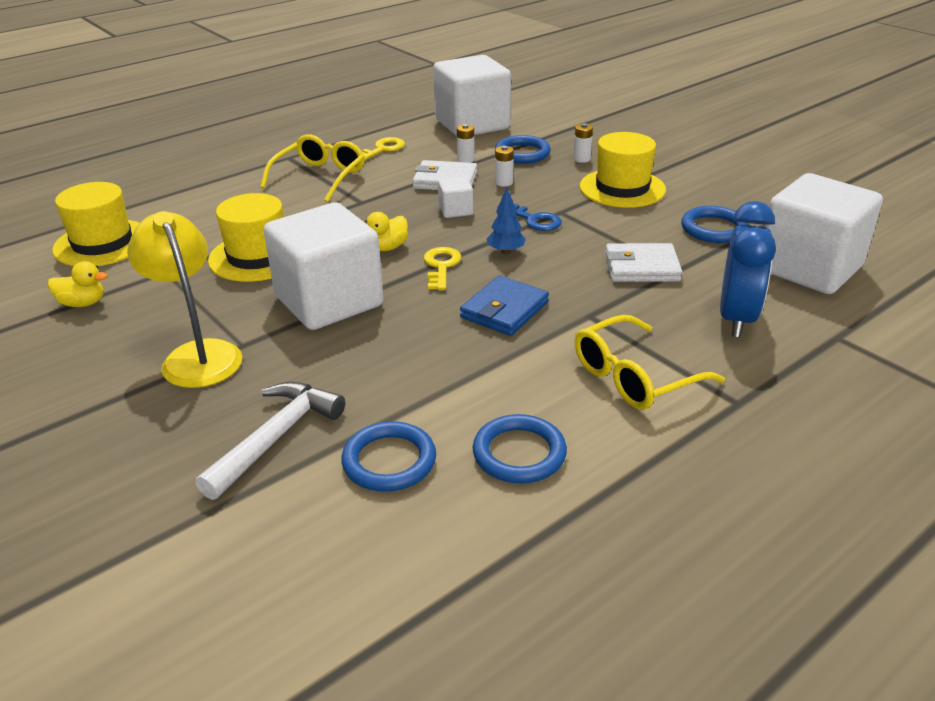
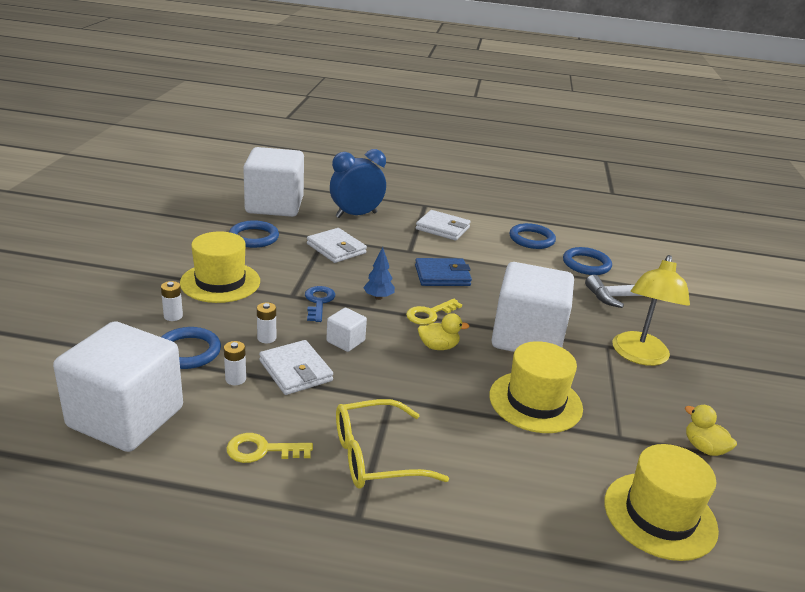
camera: 135 degrees left, 5 degrees down
(634, 377) = (442, 228): yellow glasses -> white wallet

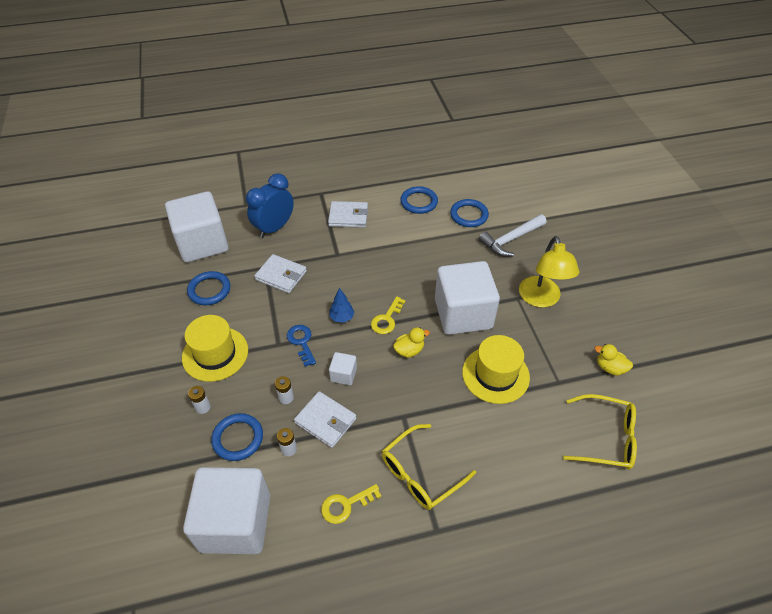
camera: 20 degrees left, 20 degrees up
(442, 275) = (375, 272): blue wallet -> none
(660, 515) = (606, 438): yellow hat -> yellow glasses

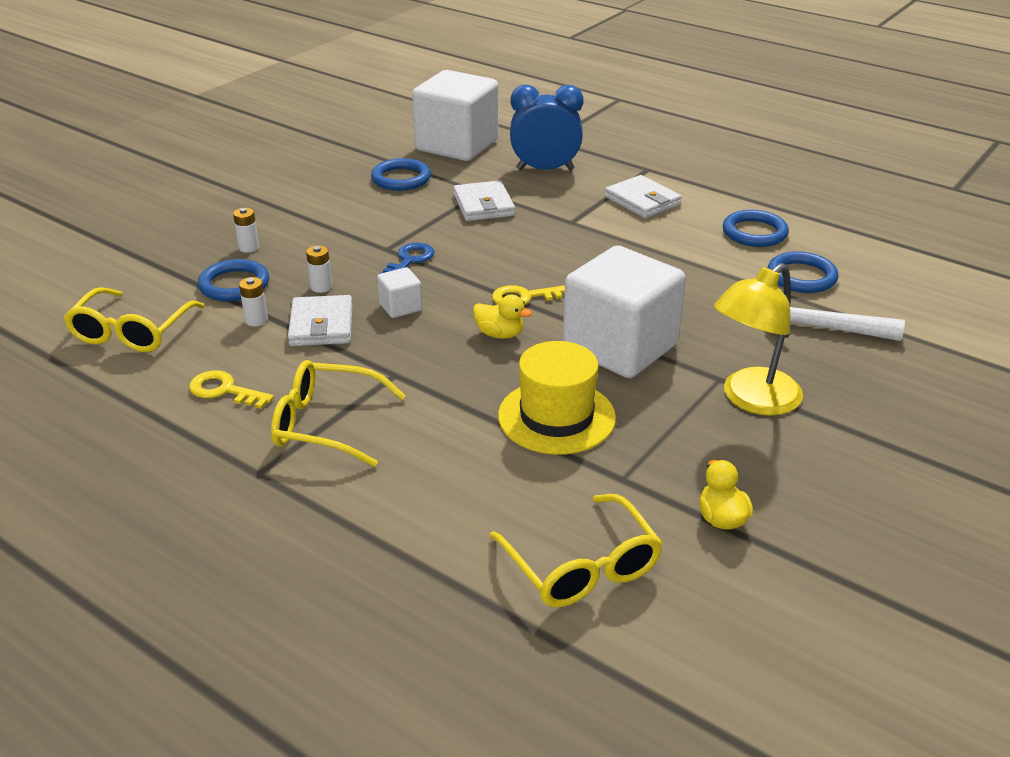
camera: 50 degrees right, 15 degrees down
(215, 354) = (324, 221): yellow hat -> none
(235, 522) = (132, 332): white cube -> yellow glasses
(342, 317) = (481, 268): blue tree -> none

